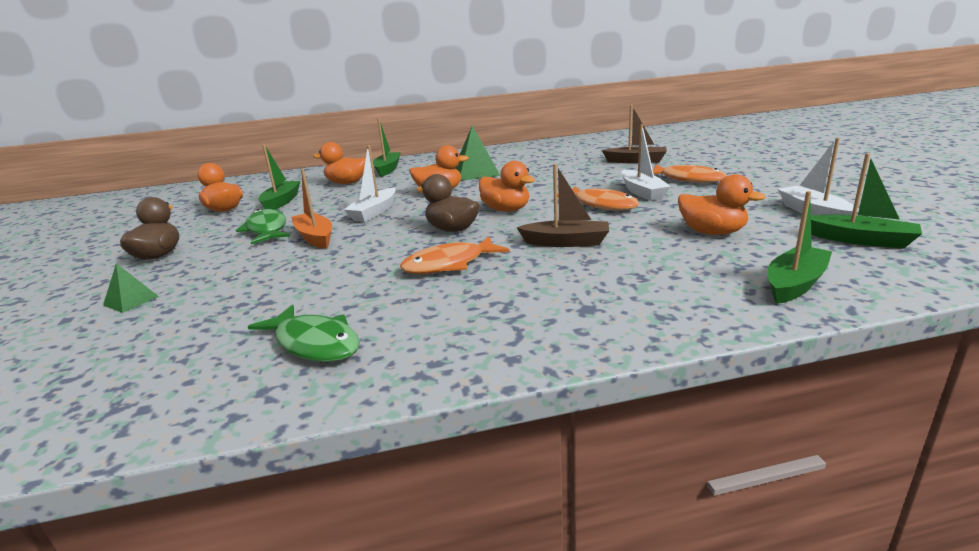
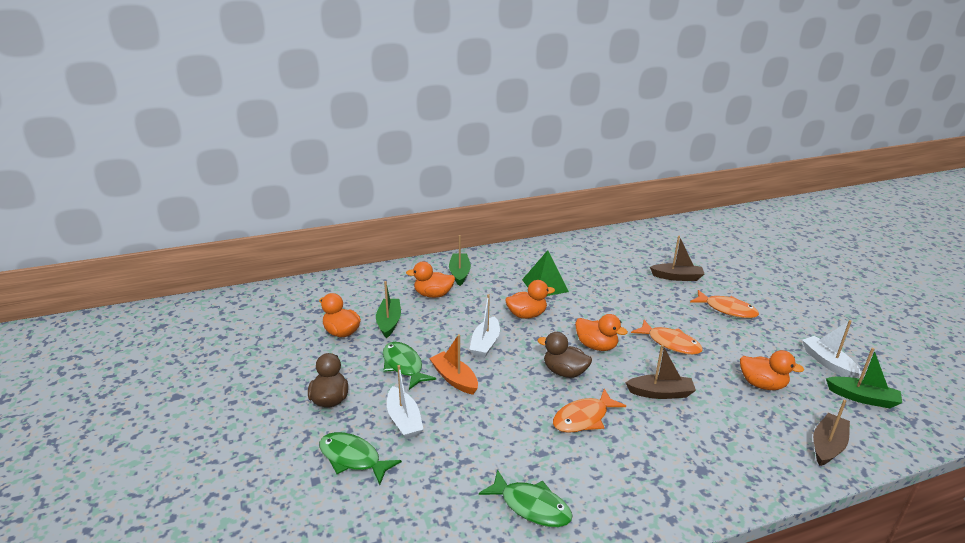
camera: 10 degrees left, 5 degrees up
(131, 300) = (353, 458): green pyramid -> green fish
(642, 192) = (696, 326): white boat -> white boat (404, 420)
(795, 284) = (827, 446): green boat -> brown boat

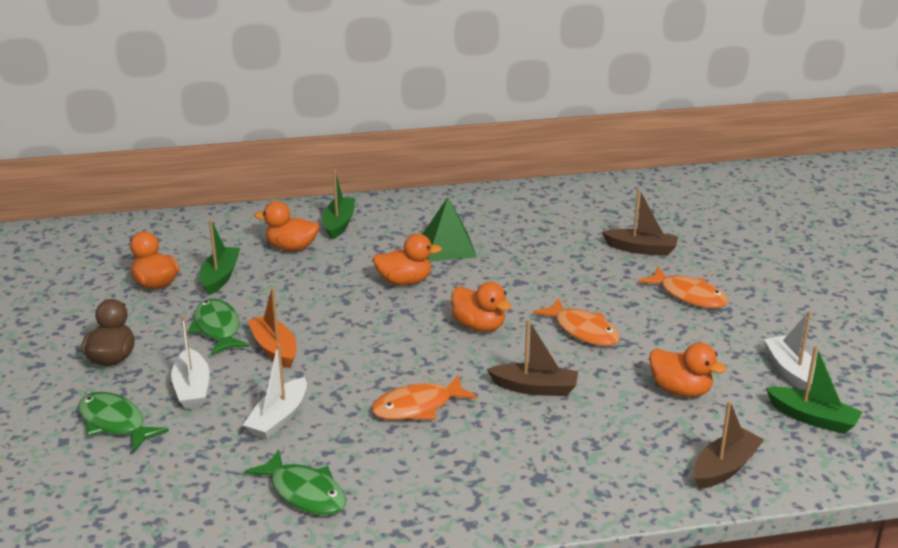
camera: 10 degrees right, 0 degrees up
(485, 344) = (333, 312): white boat -> white boat (279, 418)
(564, 372) = (420, 353): brown duck -> none

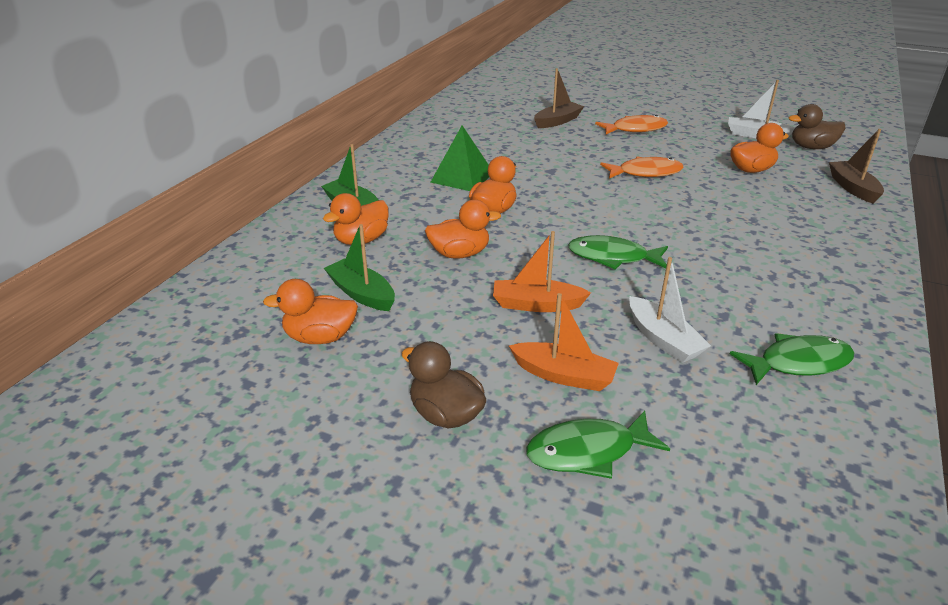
camera: 55 degrees left, 5 degrees up
(192, 388) = (564, 375): white boat -> orange boat
(217, 328) = (462, 325): green fish -> green fish (612, 257)
(417, 407) = (698, 266): orange fish -> none
(479, 326) = (599, 204): orange duck -> orange duck (460, 254)
(535, 388) = (708, 213): brown boat -> none
(812, 418) = (811, 147): green boat -> brown duck

